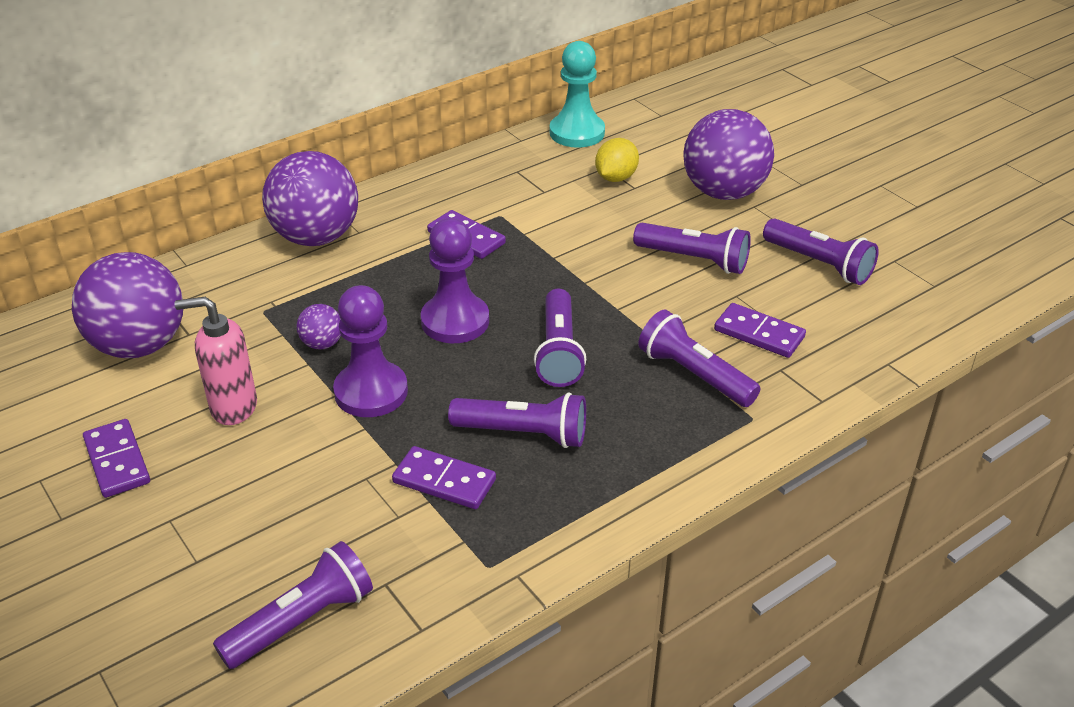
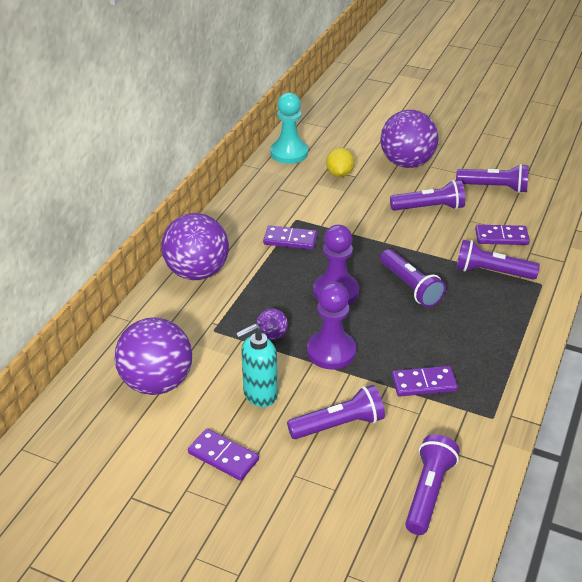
camera: 30 degrees left, 0 degrees up
(233, 407) = (259, 394): pink soap dispenser -> turquoise soap dispenser
(524, 434) = (438, 340): purple flashlight -> purple flashlight (339, 425)

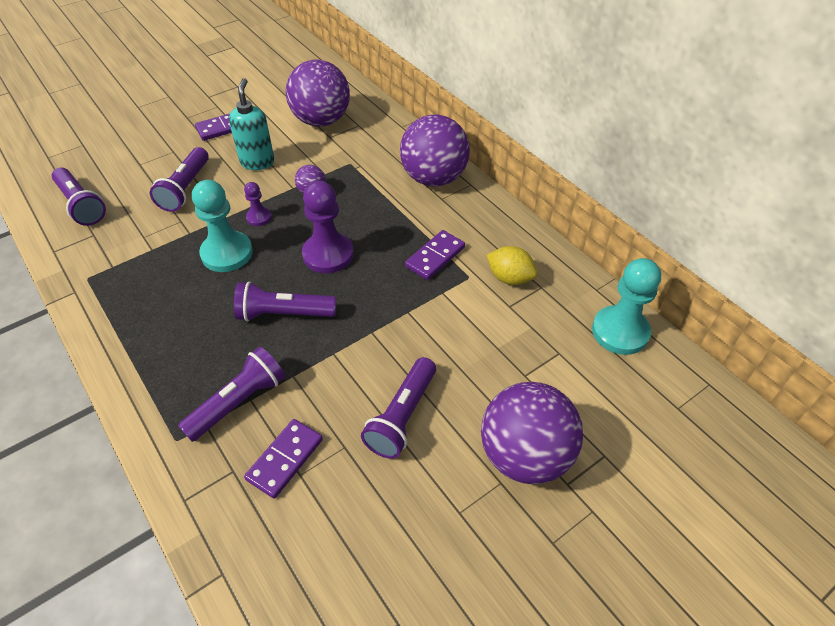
camera: 120 degrees right, 10 degrees up
(331, 351) = (259, 217): purple pawn -> purple pawn, size x0.51
(339, 174) = (540, 360): yellow lemon -> yellow lemon (509, 278)
(386, 348) = (227, 253): none -> turquoise pawn
(424, 383) = (166, 255): purple domino -> none
(494, 187) = (392, 534): purple flashlight -> none

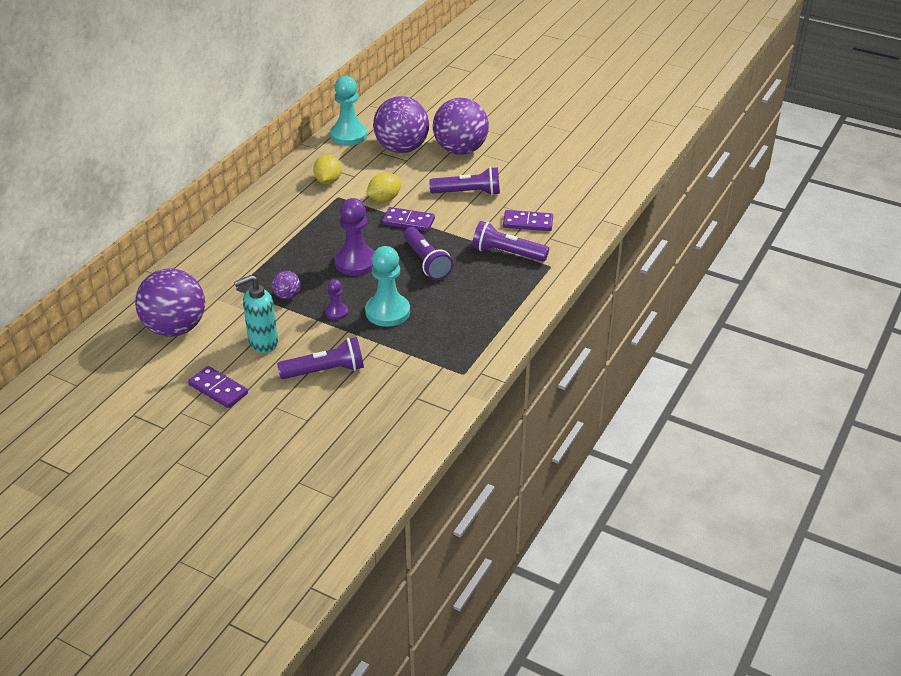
camera: 115 degrees left, 10 degrees down
(81, 205) = (387, 427): purple flashlight -> none
(434, 178) = (233, 239): purple ball -> purple ball (402, 148)
(435, 257) = (327, 215): purple domino -> purple domino (408, 221)
(439, 318) = (384, 199): none -> yellow lemon

